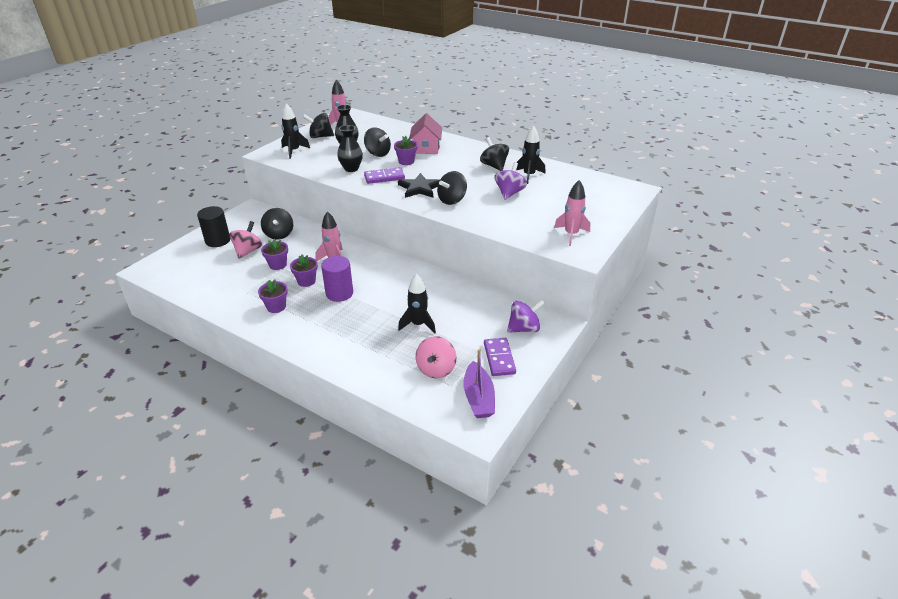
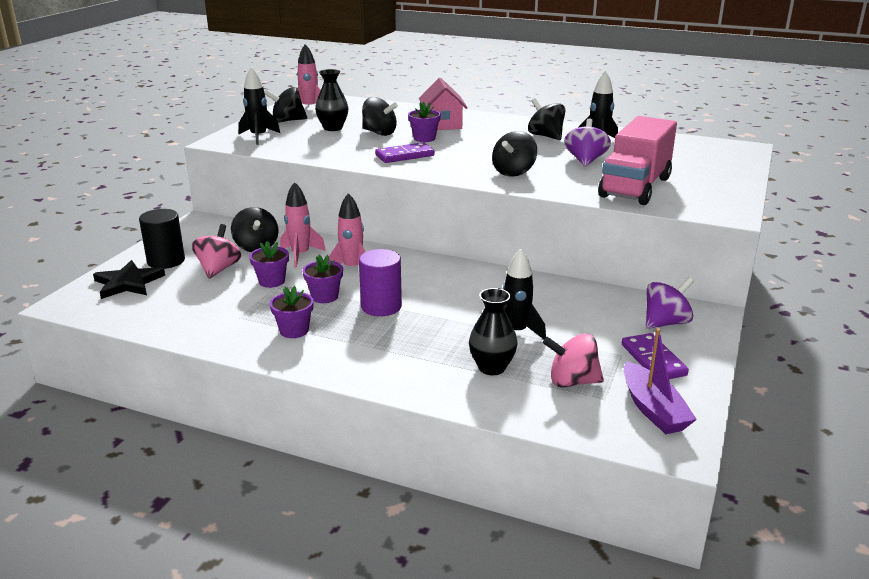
camera: 10 degrees left, 10 degrees down
(351, 168) = (352, 150): black vase -> black vase (492, 367)
(419, 188) = (461, 163): black star -> black star (128, 283)
(436, 369) = (572, 381): pink spinning top -> pink spinning top turned 90 degrees clockwise
(530, 222) = (635, 187): none -> pink truck
(571, 234) = (697, 195): pink rocket -> pink rocket (300, 255)

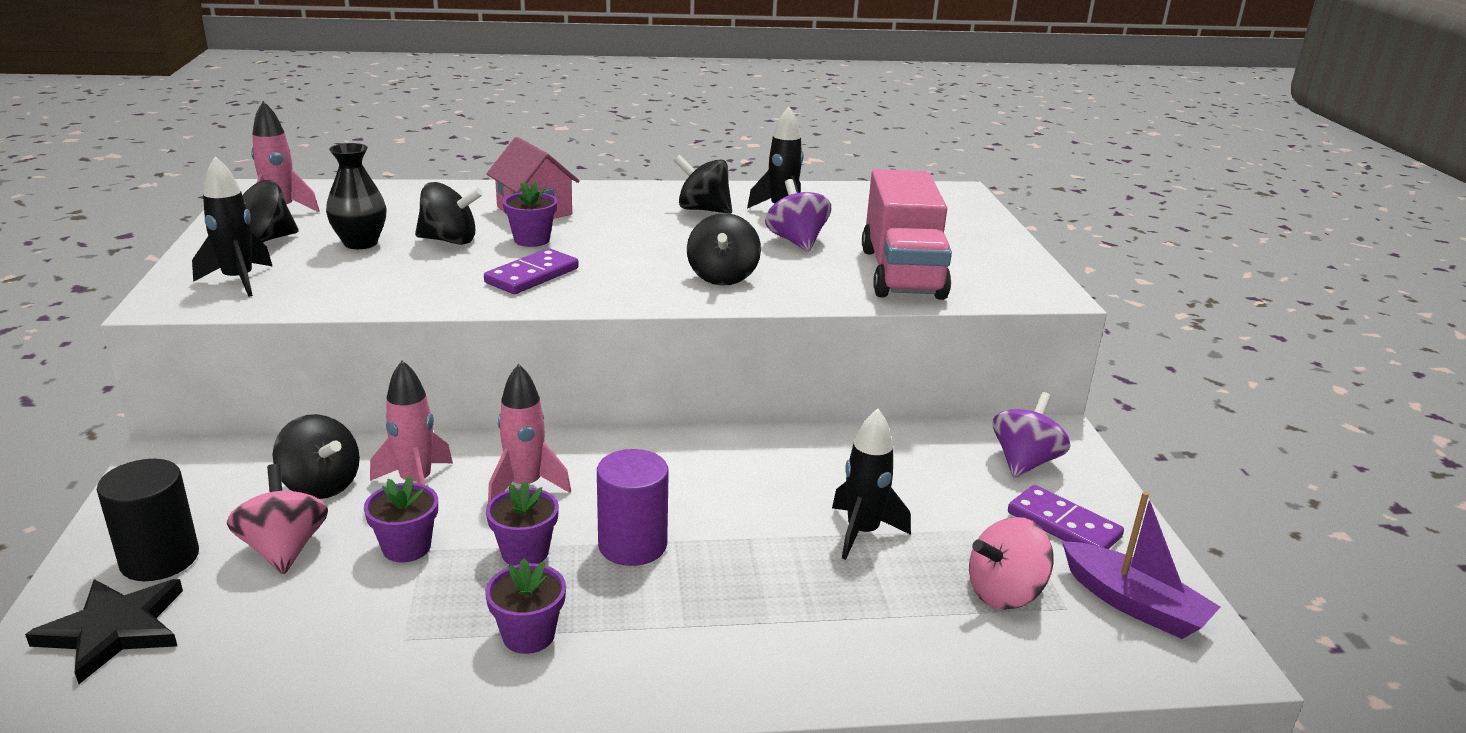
camera: 30 degrees left, 0 degrees up
(492, 367) = (885, 605): black vase -> none

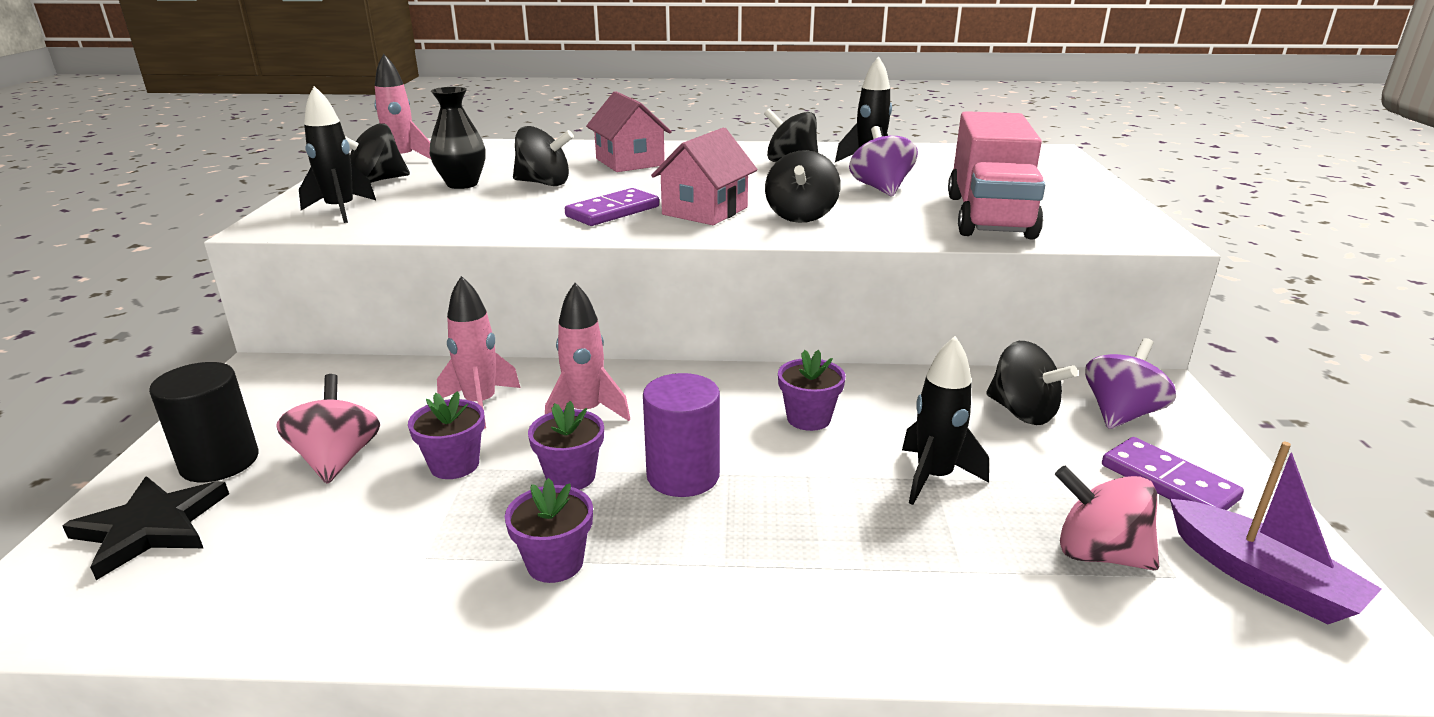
camera: 10 degrees right, 0 degrees up
(321, 485) = (391, 402): black spinning top -> black spinning top (1022, 412)
(532, 240) = (621, 184): purple flower pot -> purple flower pot (808, 418)
(626, 273) = (705, 211): none -> pink house
(1004, 593) = (1098, 554): pink spinning top -> pink spinning top turned 45 degrees clockwise

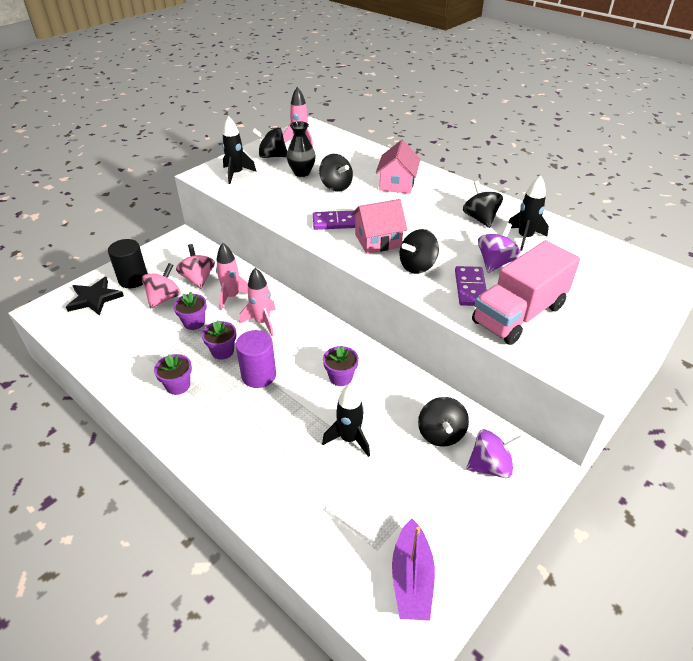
camera: 40 degrees right, 15 degrees up
(1098, 554) = (361, 518): pink spinning top -> pink spinning top (198, 279)
(1168, 482) = (450, 513): purple domino -> purple domino (470, 288)

